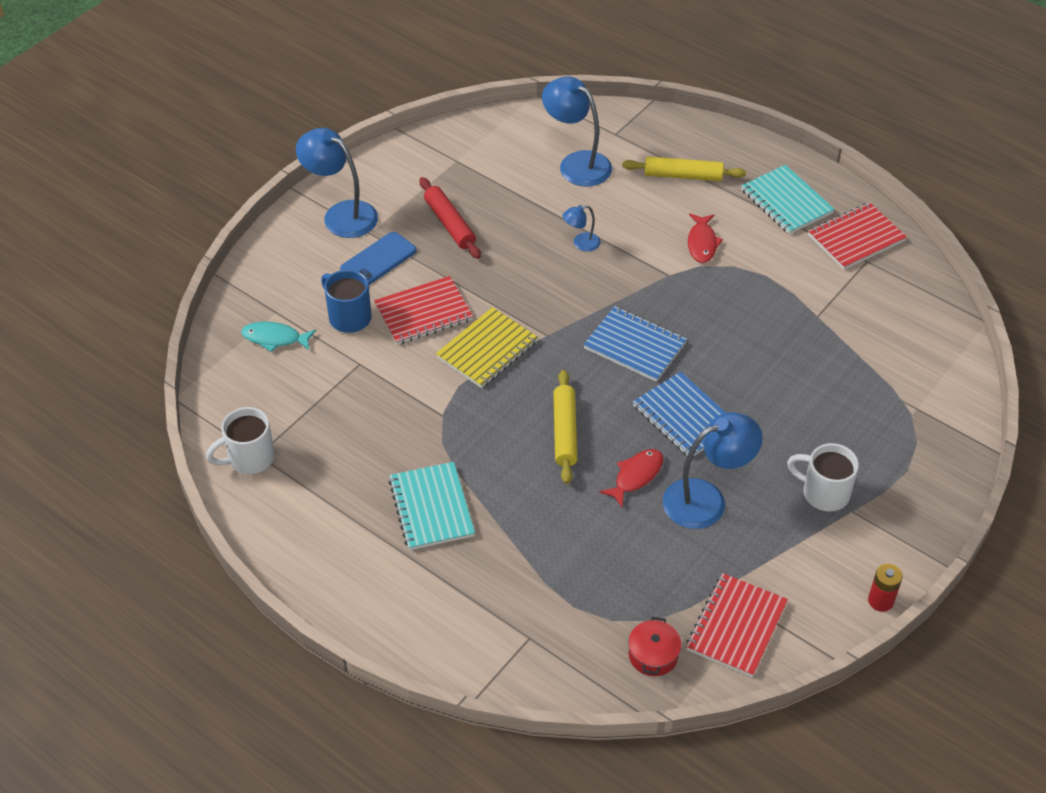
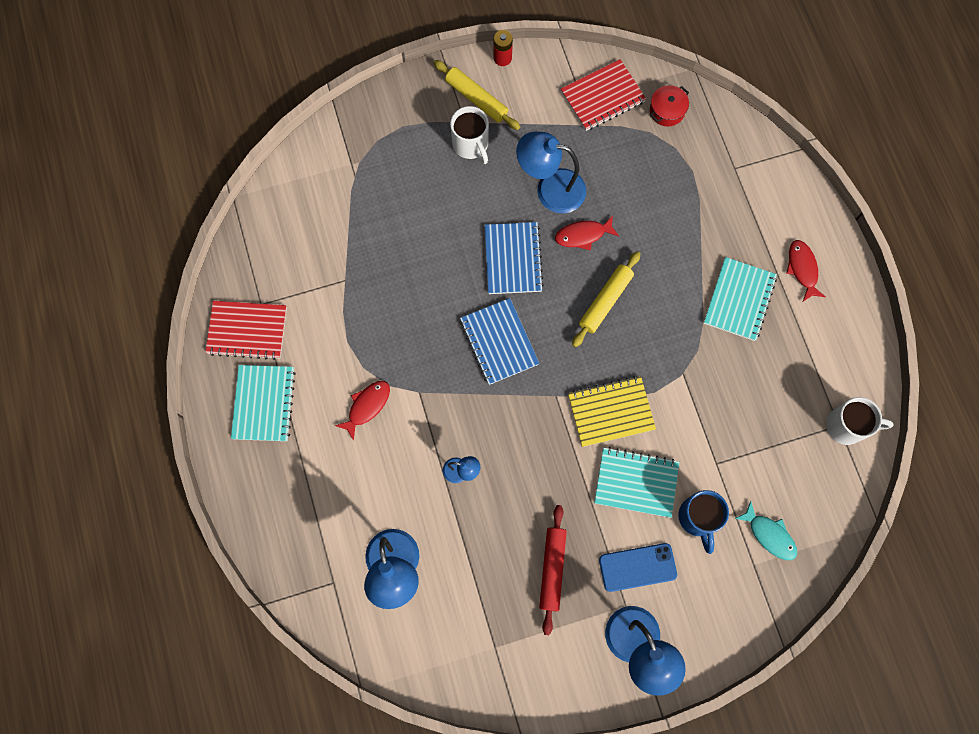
camera: 145 degrees left, 25 degrees up
(383, 575) = (802, 269): none -> red fish
(423, 312) = (636, 483): red notebook -> turquoise notebook
(683, 175) = (319, 490): yellow rolling pin -> yellow rolling pin (476, 99)

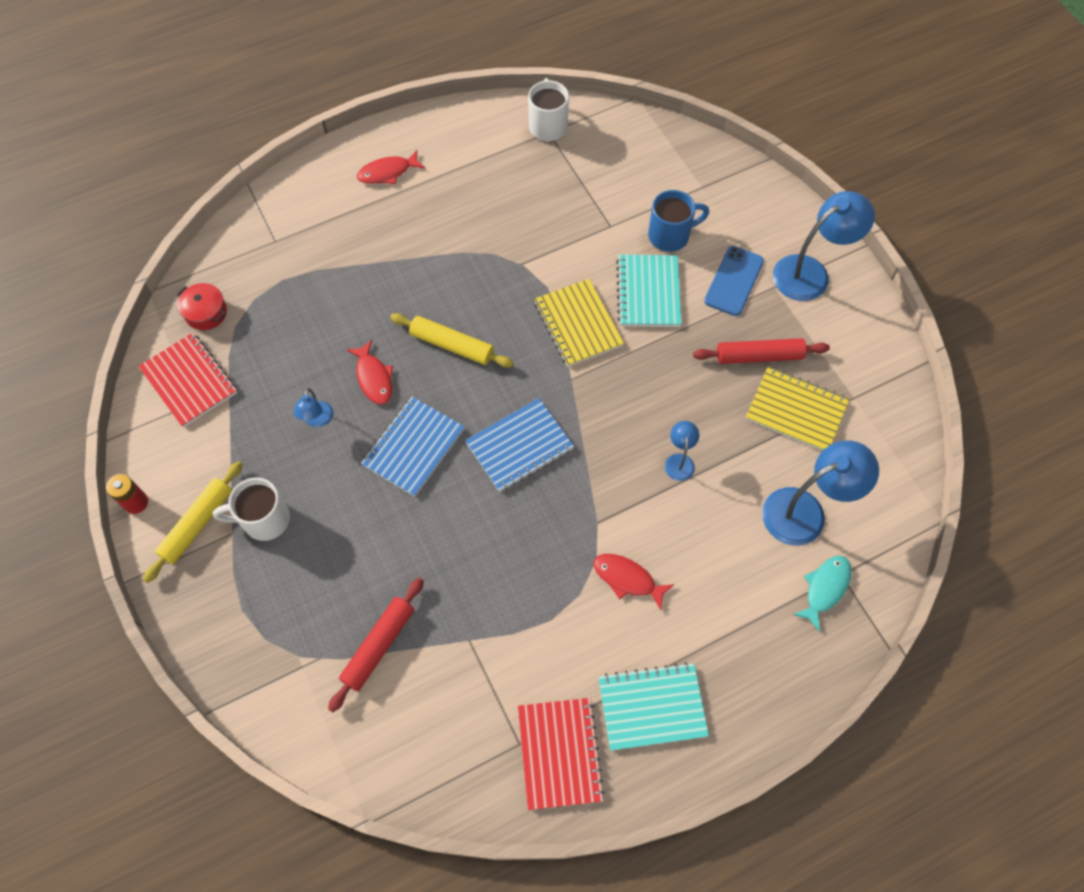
camera: 100 degrees left, 10 degrees down
(355, 216) = (378, 646): none -> red rolling pin
(471, 145) = (264, 520): white mug -> white mug turned 150 degrees counterclockwise
(491, 588) = (796, 411): none -> yellow notebook
(513, 259) = (414, 447): blue notebook -> blue notebook turned 45 degrees counterclockwise
(550, 189) = (317, 420): blue lamp -> blue lamp, size x0.49
(637, 567) = (734, 281): blue phone -> blue phone turned 45 degrees clockwise
(739, 300) = (430, 223): turquoise notebook -> none
(769, 535) = (670, 177): turquoise fish -> turquoise fish (825, 588)

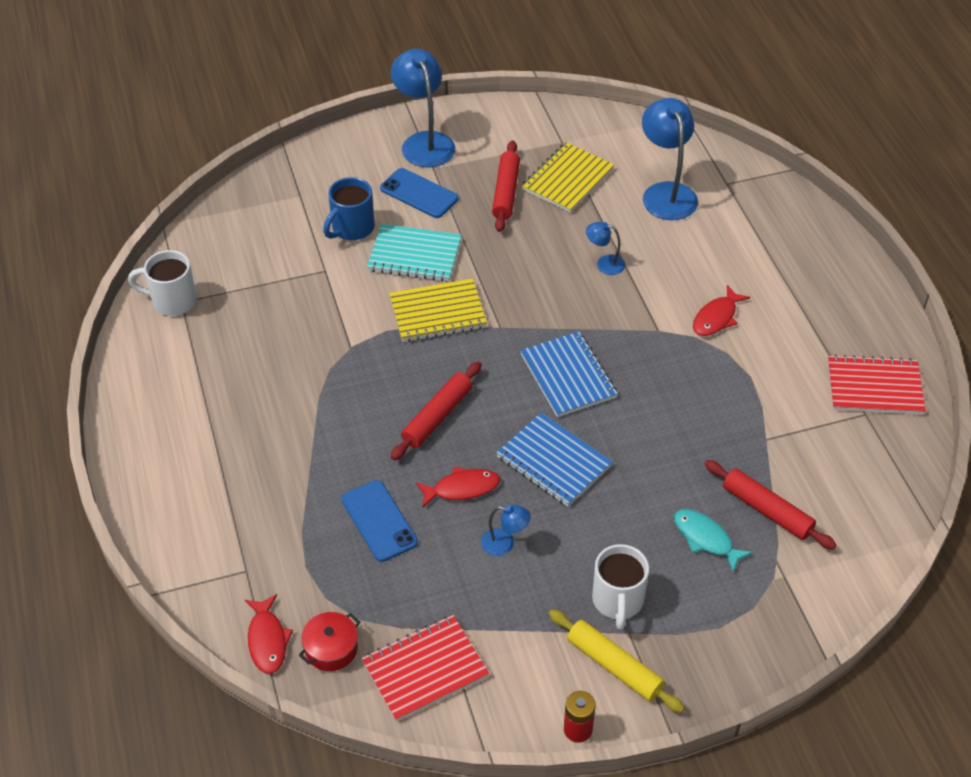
camera: 80 degrees left, 15 degrees down
(332, 322) = (379, 521): none -> blue phone
(388, 172) = (183, 451): red fish -> red fish (267, 640)
(452, 345) = (437, 416): yellow rolling pin -> red rolling pin
(652, 707) = (835, 320): turquoise notebook -> none
(670, 235) = (352, 228): blue mug -> blue mug turned 135 degrees counterclockwise
(825, 588) = (738, 195): turquoise fish -> turquoise fish (705, 539)

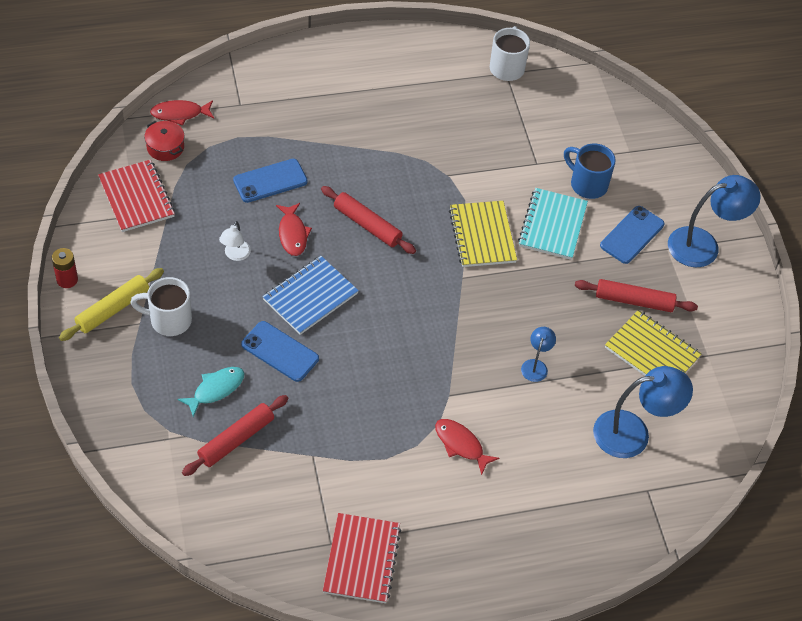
camera: 90 degrees right, 5 degrees up
(504, 544) = (235, 255): blue lamp -> white lamp
(568, 376) = (401, 319): blue notebook -> none
(638, 482) = (280, 351): none -> blue phone

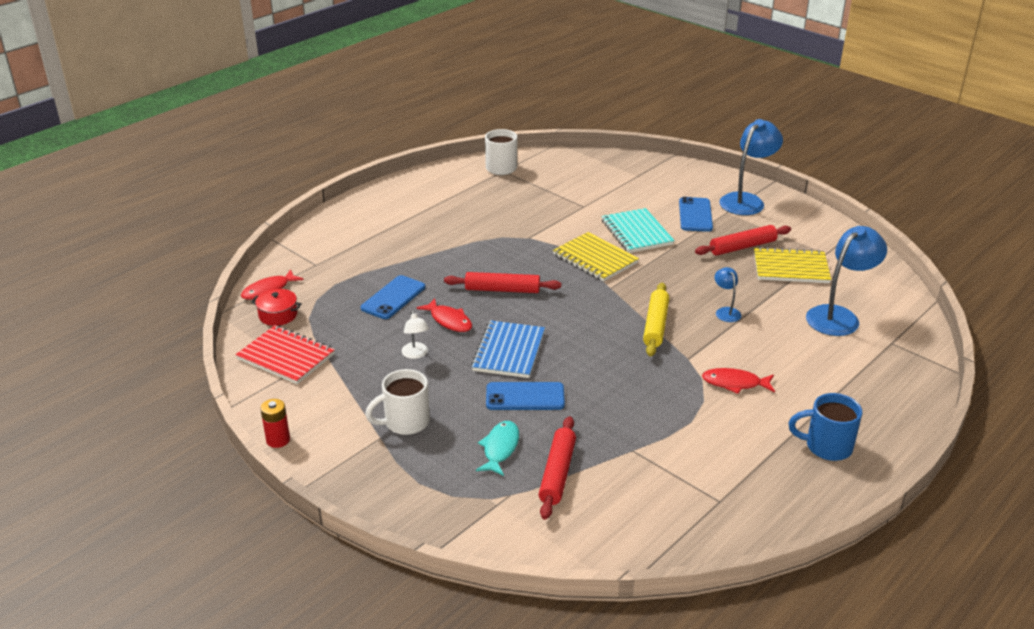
camera: 30 degrees left, 20 degrees down
(113, 309) = (345, 439): yellow rolling pin -> yellow rolling pin (656, 325)
(361, 559) = (756, 497): red notebook -> none
(587, 184) = (632, 202): blue mug -> blue mug (826, 447)

